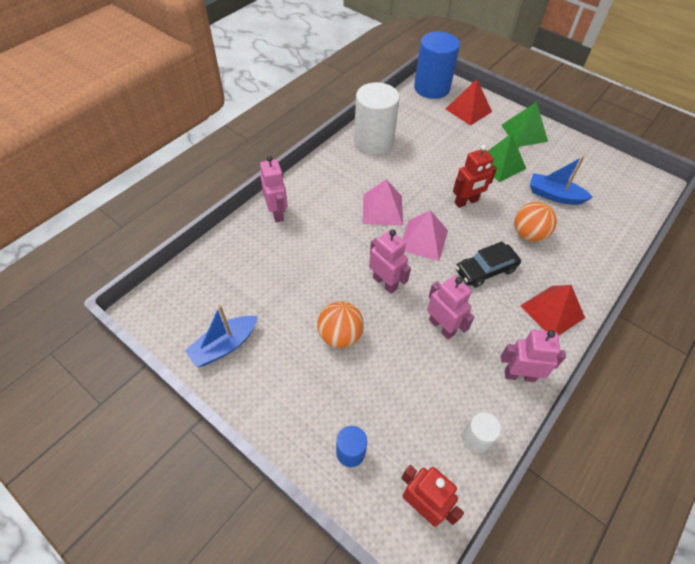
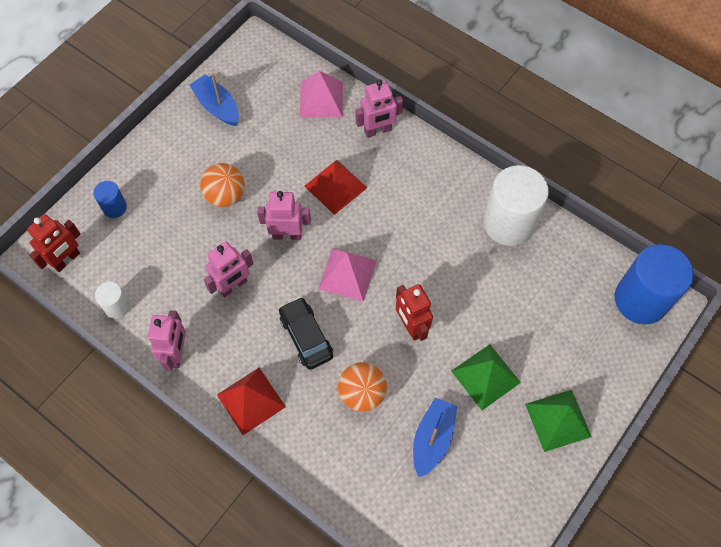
camera: 90 degrees right, 10 degrees up
(382, 209) = (390, 233): pink pyramid -> pink pyramid (321, 99)
(385, 283) = (287, 235): pink robot -> pink robot turned 135 degrees counterclockwise
(468, 110) = (597, 347): red pyramid -> red pyramid (335, 186)

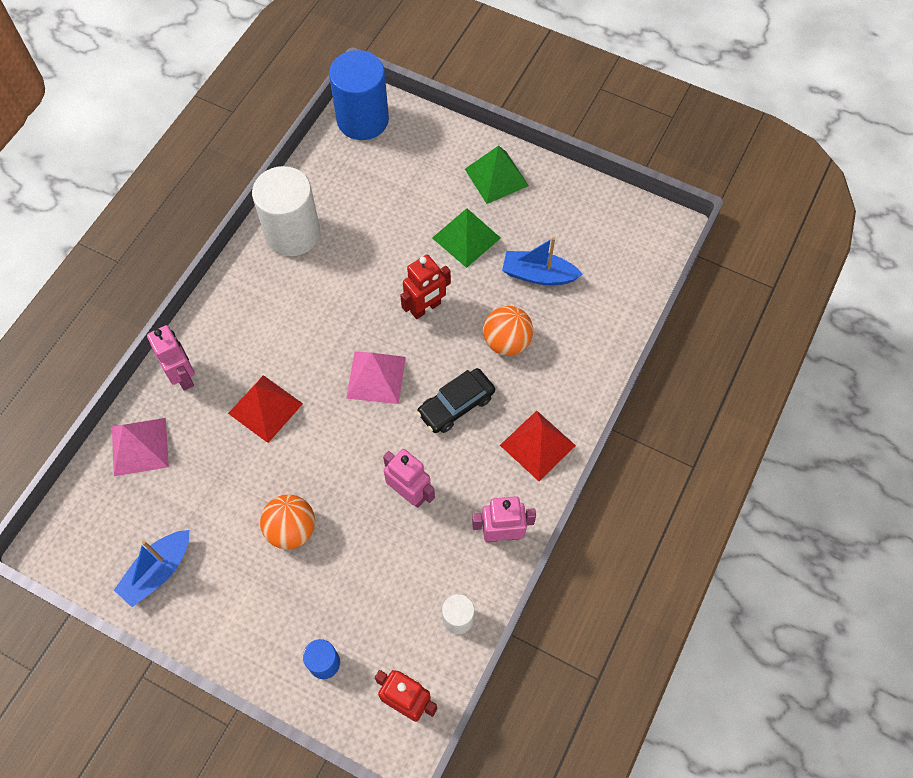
camera: 100 degrees left, 0 degrees up
(287, 235) = (335, 448): pink robot -> none

